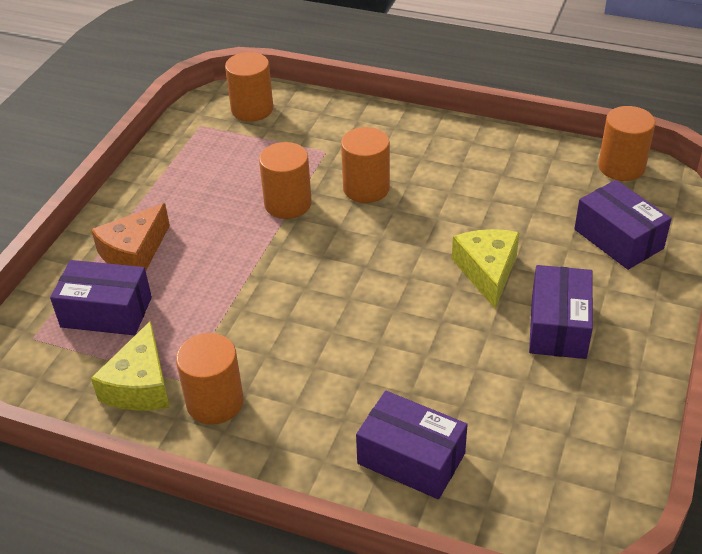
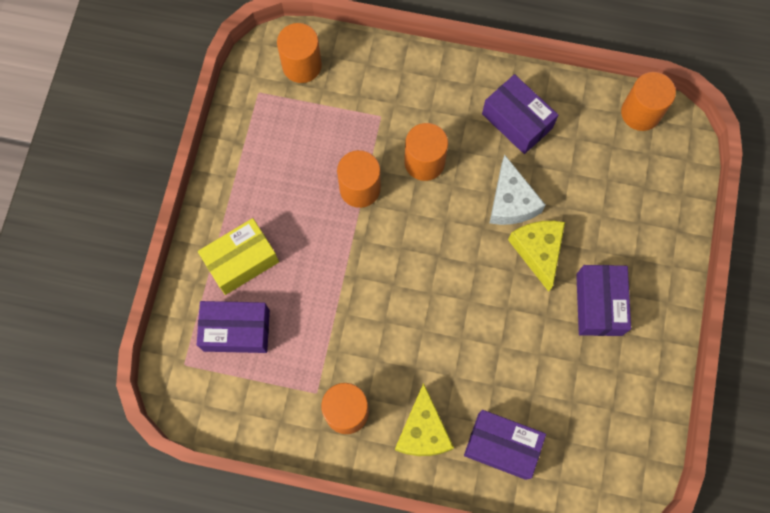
camera: 10 degrees left, 30 degrees up
(134, 252) = (241, 261): orange cheese -> yellow box
(140, 385) = (284, 402): yellow cheese -> yellow cheese (423, 431)
(461, 227) = (511, 202): none -> white cheese
(618, 239) = (641, 202): purple box -> purple box (517, 121)

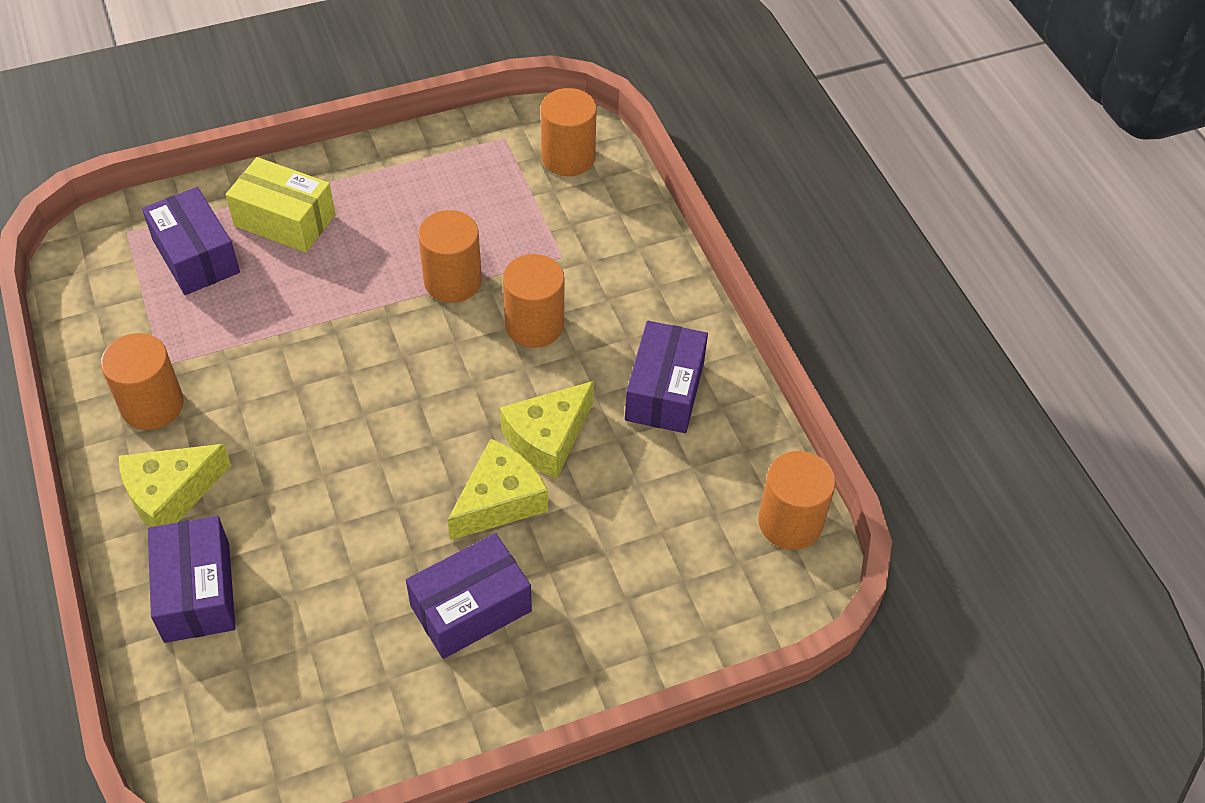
camera: 55 degrees right, 20 degrees down
(511, 202) = (547, 438): white cheese -> yellow cheese

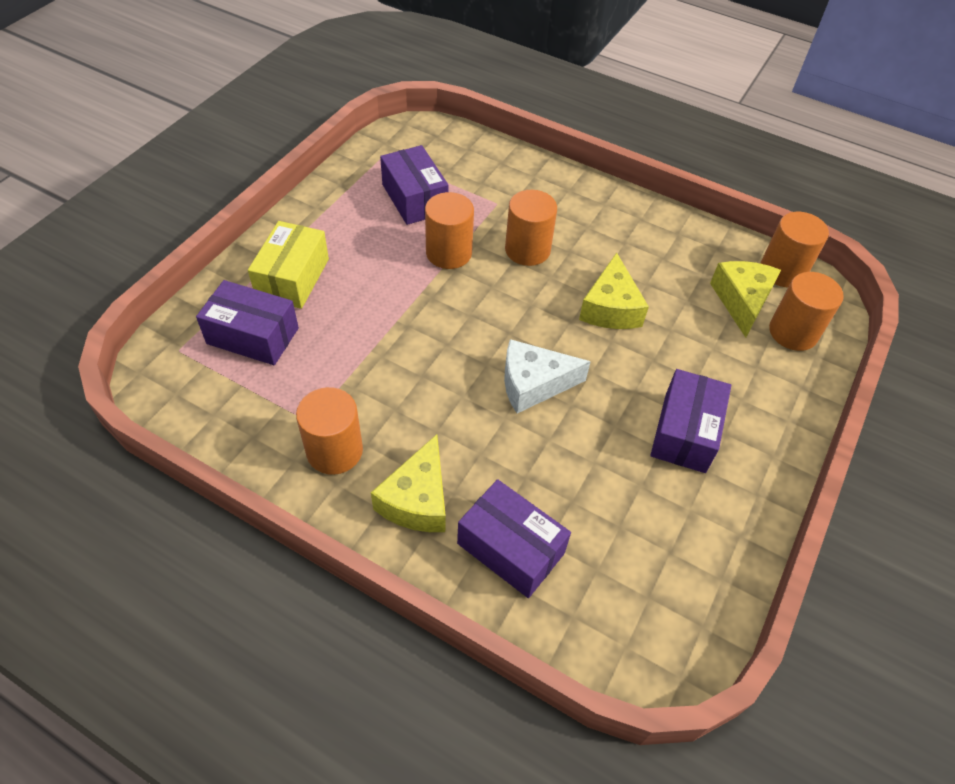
camera: 40 degrees left, 0 degrees up
(285, 220) = (292, 278): yellow box -> yellow box turned 60 degrees counterclockwise
(383, 463) = (533, 384): none -> white cheese
(499, 501) = (627, 360): yellow cheese -> yellow cheese (741, 301)
(568, 157) = (436, 147): orange cylinder -> orange cylinder (793, 332)
(665, 391) = (641, 243): purple box -> purple box (414, 198)

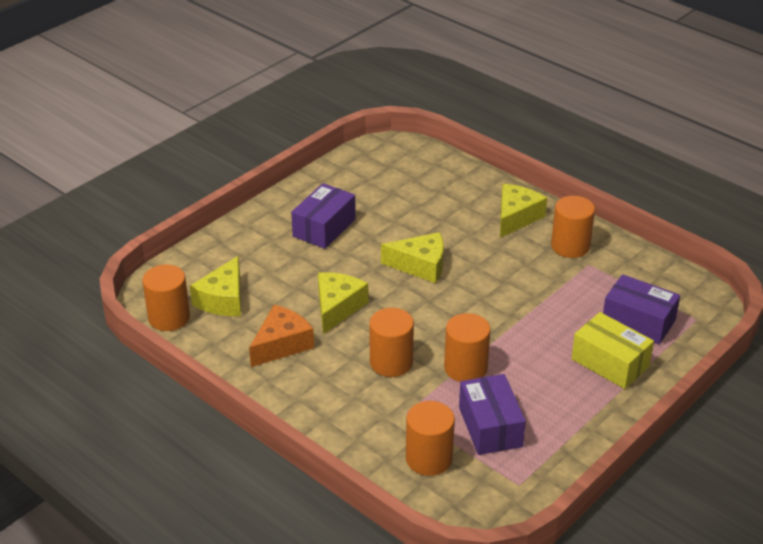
camera: 165 degrees left, 15 degrees down
(292, 278) = (610, 363): yellow box -> yellow box turned 75 degrees counterclockwise
(510, 548) = (462, 191): purple box -> none
(533, 384) = (420, 265): white cheese -> yellow cheese
(647, 255) = (281, 344): none -> orange cheese
(793, 332) = (199, 274): orange cylinder -> orange cylinder (429, 458)

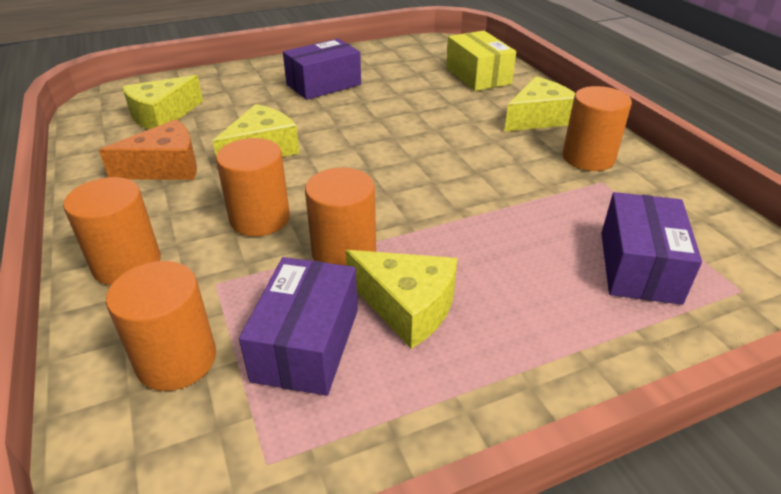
camera: 25 degrees right, 0 degrees up
(169, 317) = (96, 117): orange cylinder -> orange cylinder (127, 264)
(420, 265) = (390, 135): yellow cheese -> yellow cheese (407, 306)
(610, 363) = (561, 310): yellow box -> yellow box (478, 76)
(638, 321) = (639, 266): purple box -> purple box turned 45 degrees clockwise

